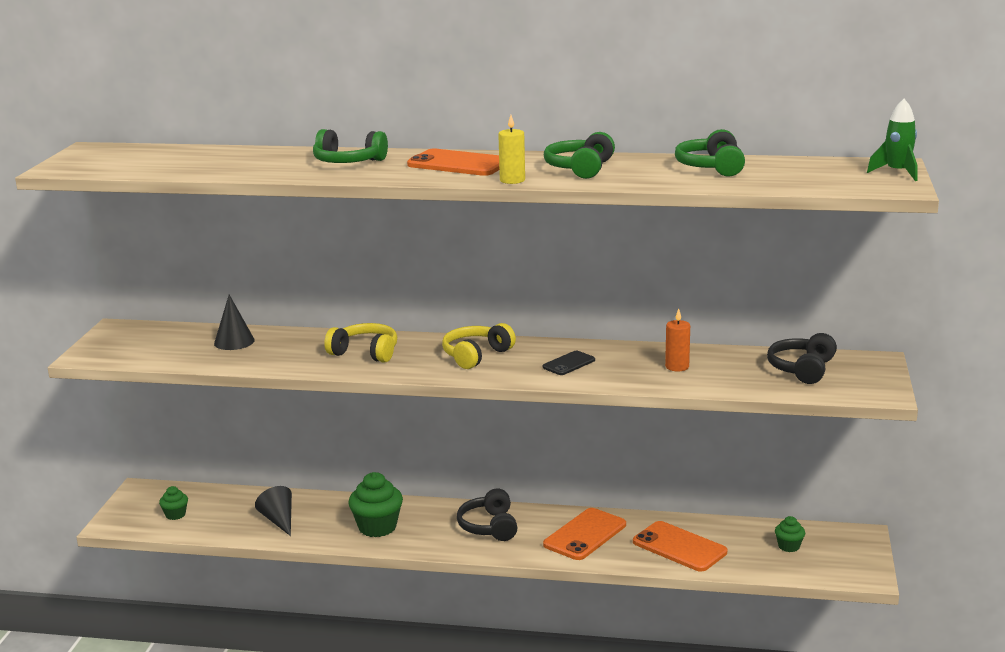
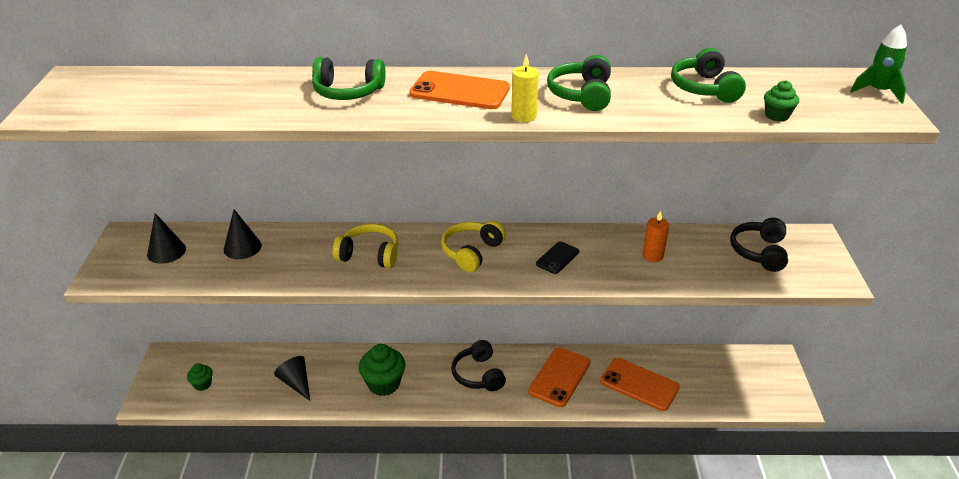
camera: 10 degrees left, 15 degrees up
(156, 341) = (166, 251): none -> black cone
(789, 546) = (725, 376): green cupcake -> green cupcake (777, 115)

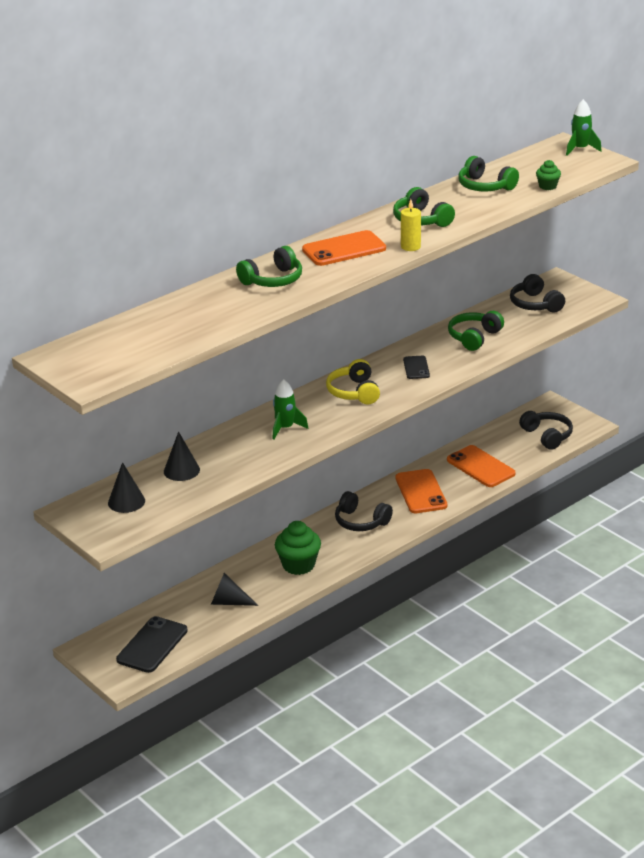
camera: 40 degrees left, 5 degrees down
(202, 384) = (152, 645): green cupcake -> black phone
(369, 255) = (285, 428): yellow headphones -> green rocket
(639, 384) = (480, 467): orange phone -> orange phone turned 60 degrees clockwise
(652, 256) = (474, 337): orange candle -> green headphones
(737, 390) = (547, 436): none -> black headphones

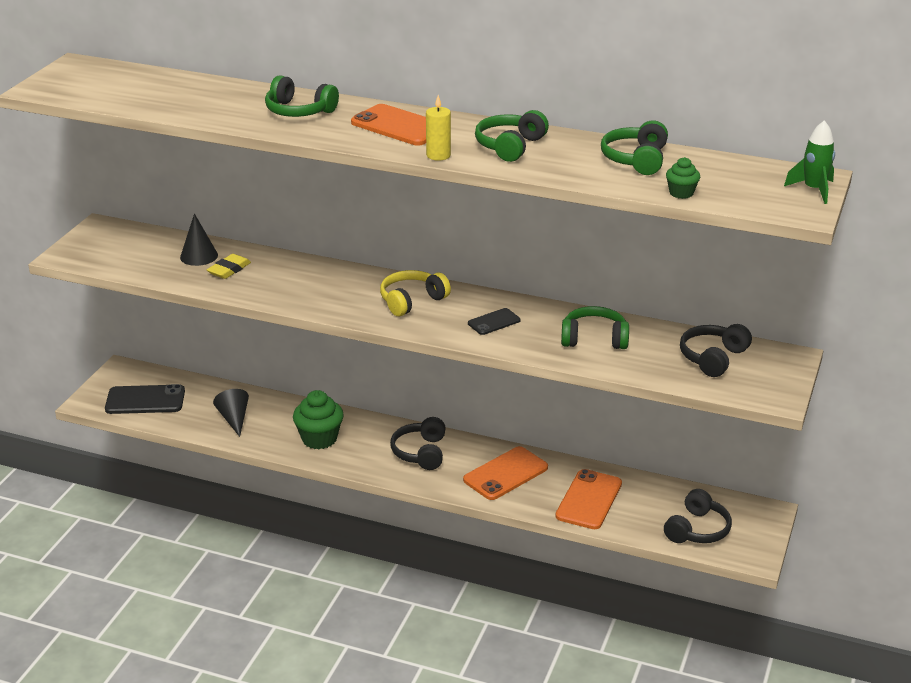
camera: 60 degrees right, 0 degrees up
(126, 502) = (130, 247): black cone -> none
(221, 461) = (229, 269): none -> yellow eraser
(285, 428) = (312, 284): green rocket -> none

